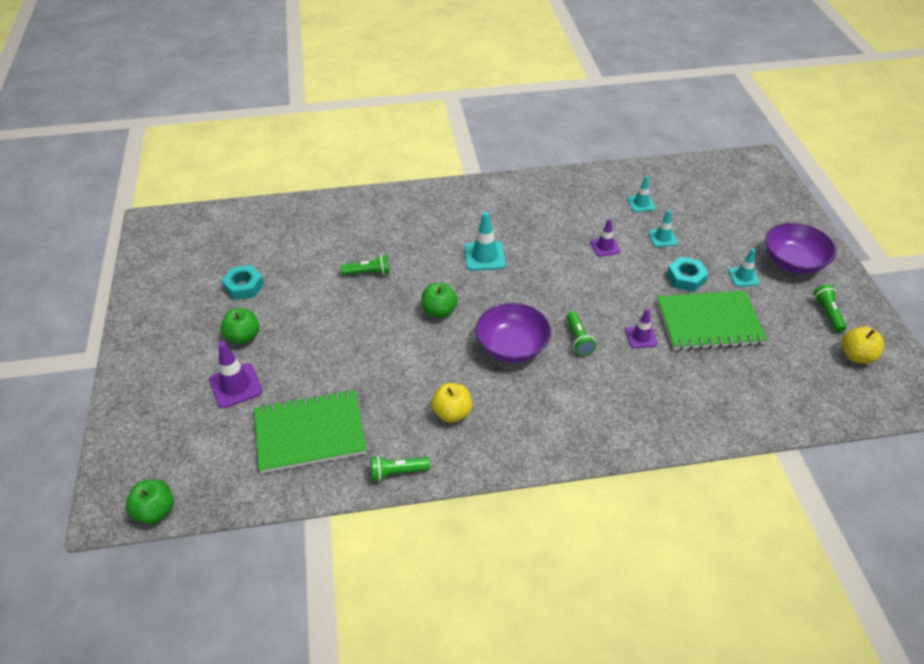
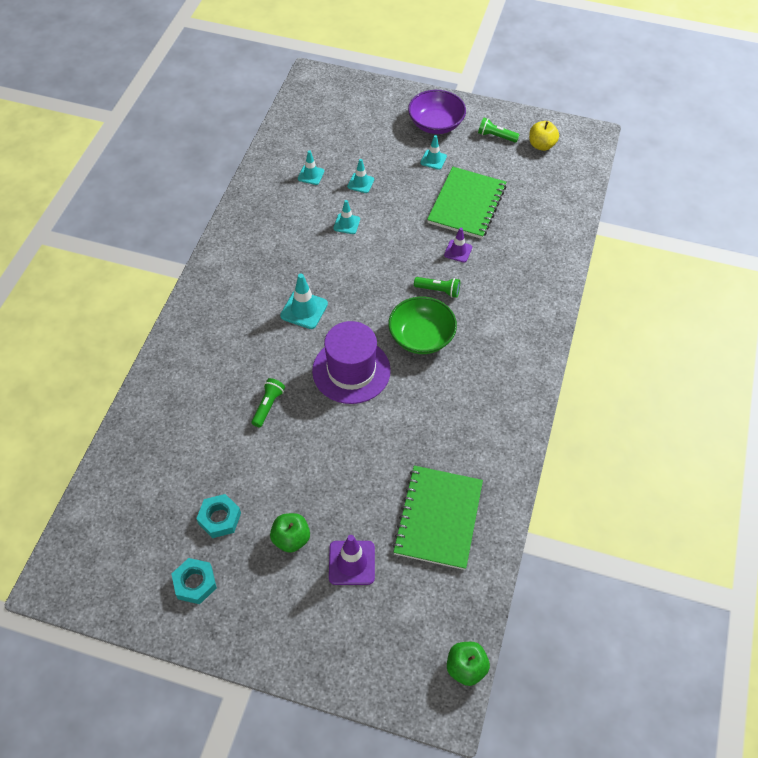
camera: 65 degrees left, 10 degrees up
(397, 472) = (510, 468): green flashlight -> none
(439, 311) = (351, 370): green apple -> purple hat
(452, 413) = (469, 407): yellow apple -> none
(512, 346) = (421, 337): purple bowl -> green bowl
(605, 247) = (346, 224): purple traffic cone -> turquoise traffic cone
(686, 278) = (414, 193): turquoise nut -> turquoise nut (195, 583)

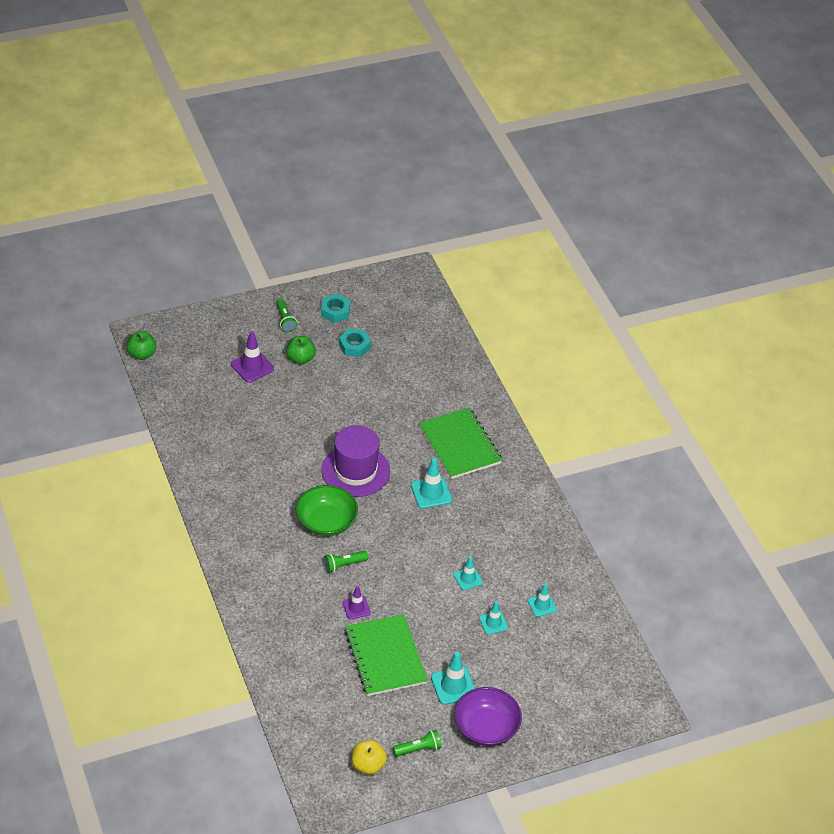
camera: 140 degrees right, 10 degrees down
(268, 405) = (390, 419): green flashlight -> green flashlight (285, 321)
(433, 160) = (453, 686): turquoise traffic cone -> turquoise traffic cone, size x1.55
(438, 518) = (217, 416): green notebook -> green notebook (460, 445)

